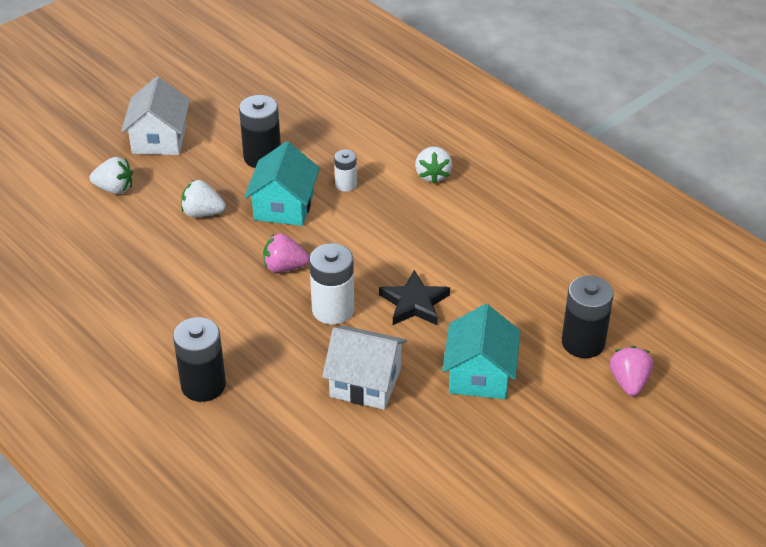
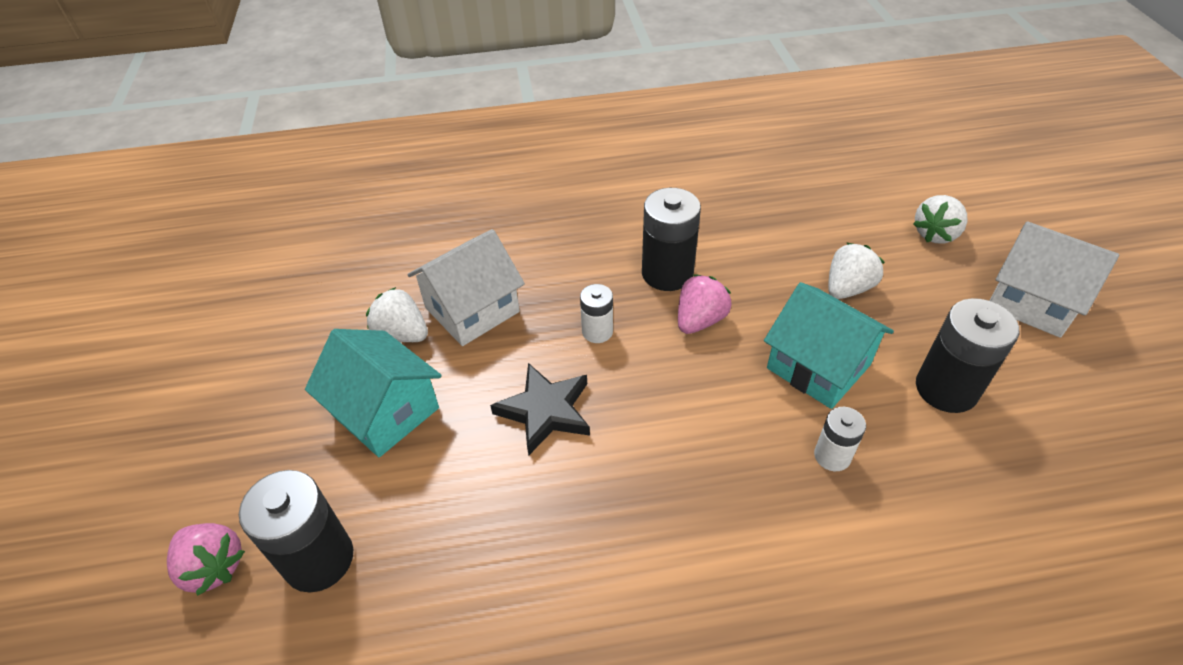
camera: 125 degrees right, 5 degrees up
(203, 385) = (577, 202): black battery -> black battery (667, 273)
(333, 309) = (597, 331): white battery -> white battery, size x0.56
(432, 175) = (797, 588): white strawberry -> white strawberry (402, 334)

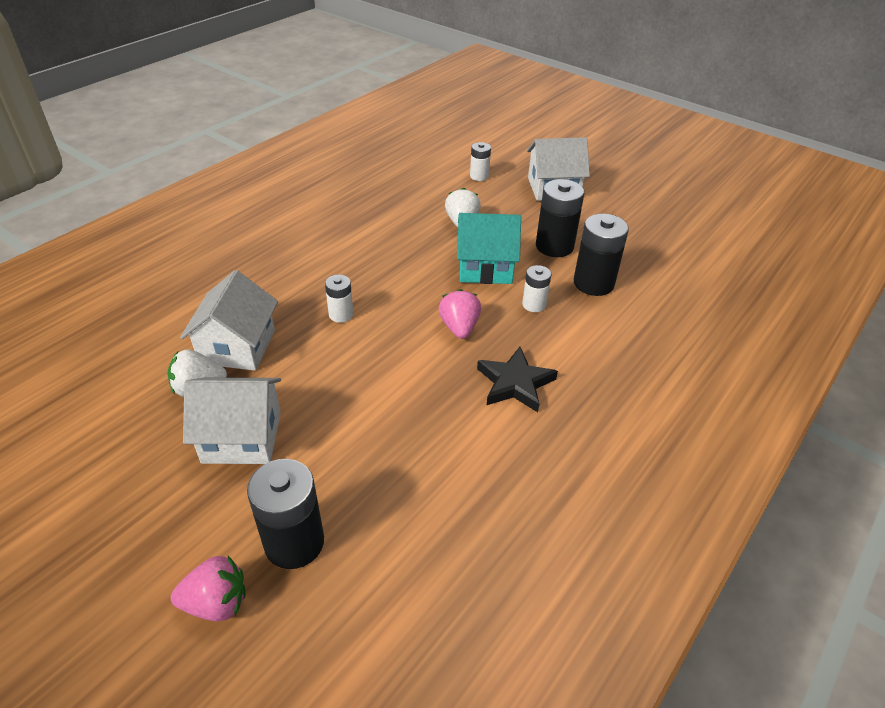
camera: 45 degrees left, 5 degrees down
(385, 411) = (242, 437): turquoise house -> white house
(545, 411) = (355, 373): black star -> black star (515, 383)
(667, 273) = (350, 262): black battery -> black battery (593, 283)
(700, 320) = (397, 277): pink strawberry -> pink strawberry (459, 327)
(935, 234) = (479, 176): white strawberry -> white battery

